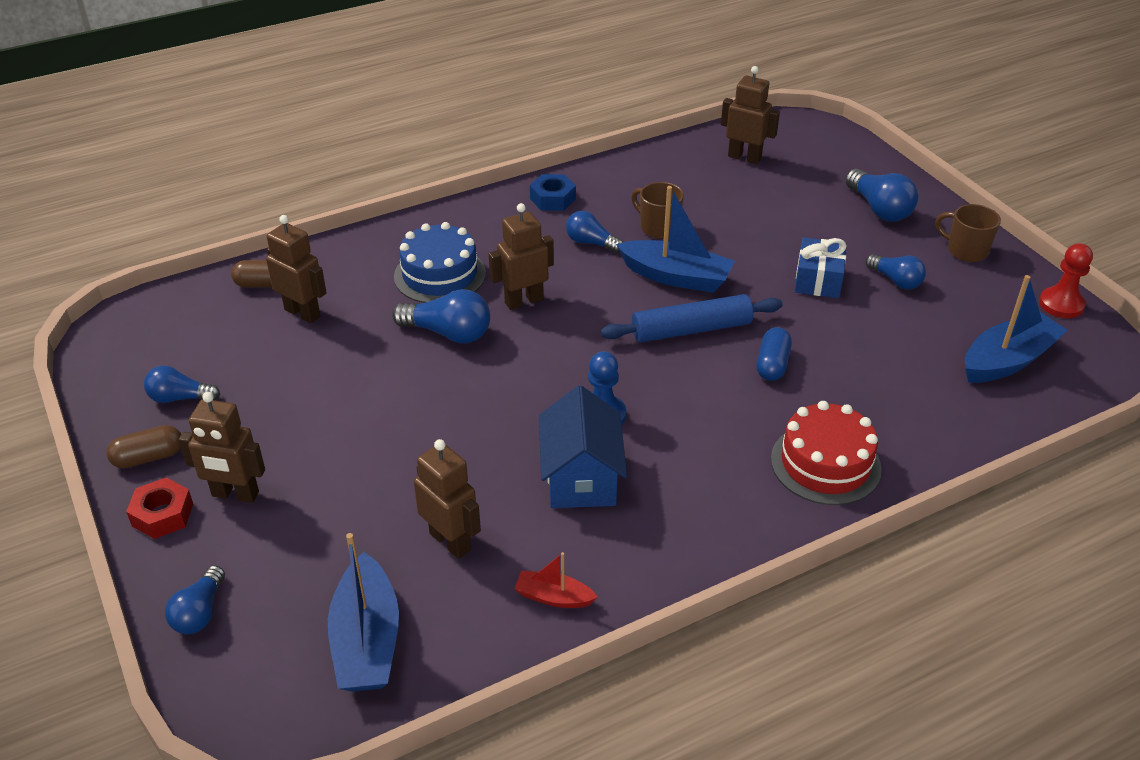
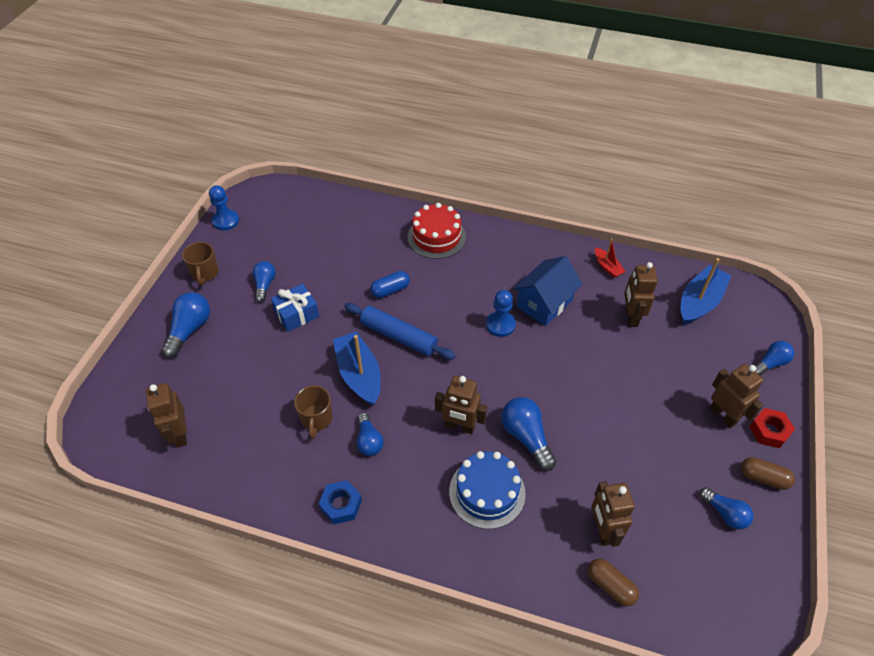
camera: 135 degrees left, 10 degrees up
(1007, 360) = (295, 218): blue boat -> none
(1061, 304) = (226, 221): red pawn -> blue pawn

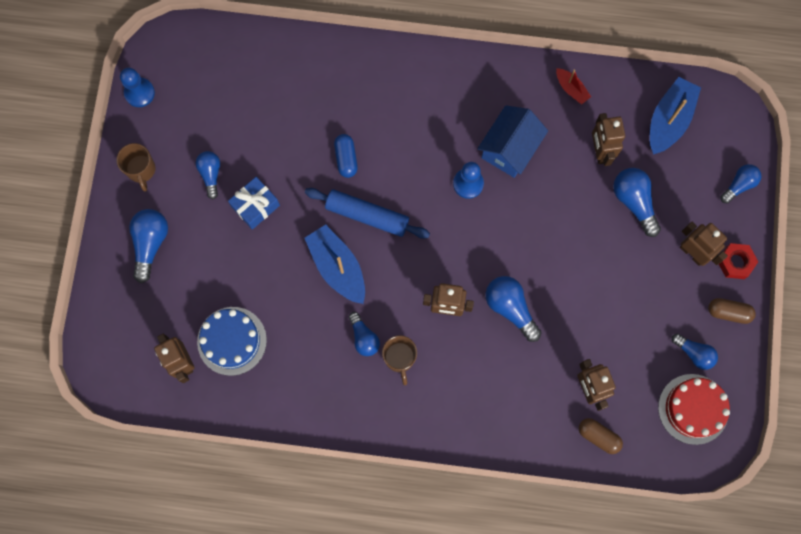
camera: 10 degrees left, 25 degrees up
(316, 419) = (308, 324): brown mug -> brown mug (399, 358)
(341, 505) = (353, 405): blue nut -> none
(390, 290) = (346, 158): blue capsule -> blue capsule turned 60 degrees counterclockwise
(436, 237) = (381, 77): red cake -> red cake (693, 409)
(487, 492) = (482, 370): blue cake -> blue cake (232, 341)
(662, 362) = (634, 202): none -> blue light bulb

